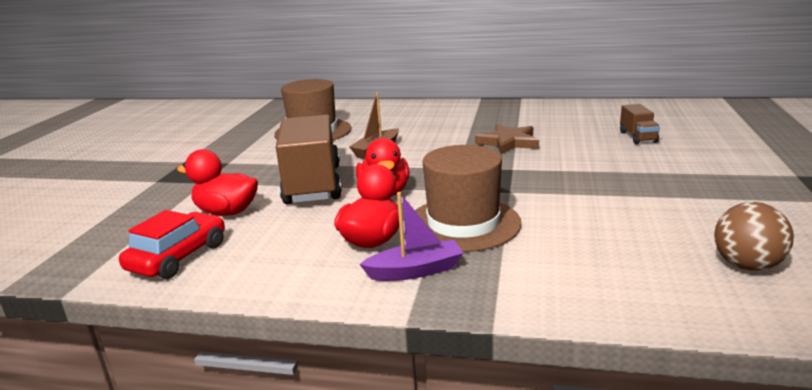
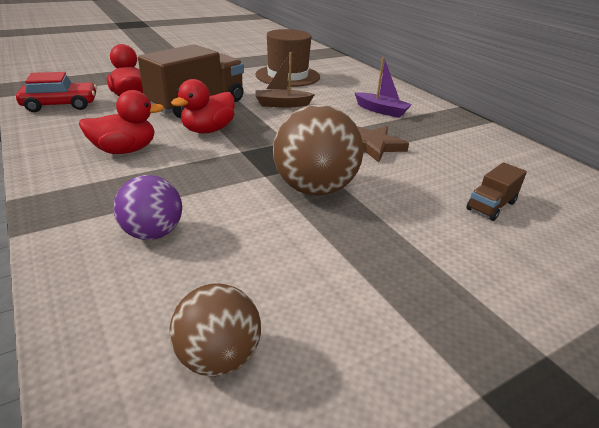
camera: 45 degrees right, 10 degrees up
(415, 271) = (87, 179): purple boat -> purple boat (381, 111)
(463, 223) = (182, 174): brown hat -> none
(554, 180) = (315, 189): none -> brown ball
(559, 257) = (153, 233): none -> purple ball

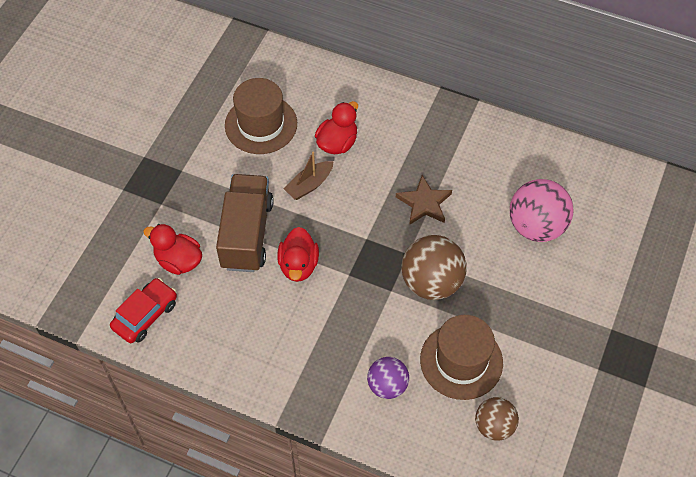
camera: 35 degrees left, 25 degrees up
(125, 150) = (275, 331): red duck -> red duck (337, 143)
(266, 261) = (461, 361): none -> brown hat
(381, 111) = (390, 140): purple boat -> none
(491, 206) = (536, 226): brown truck -> pink ball

